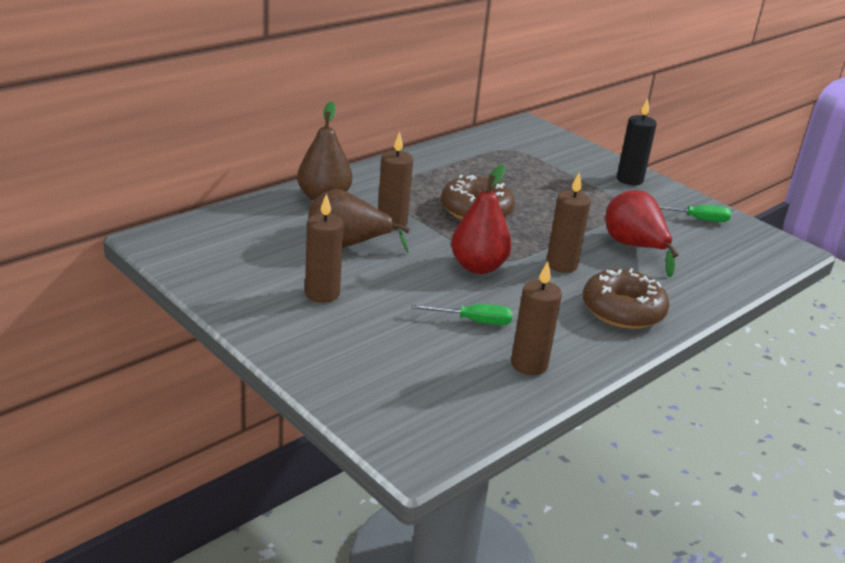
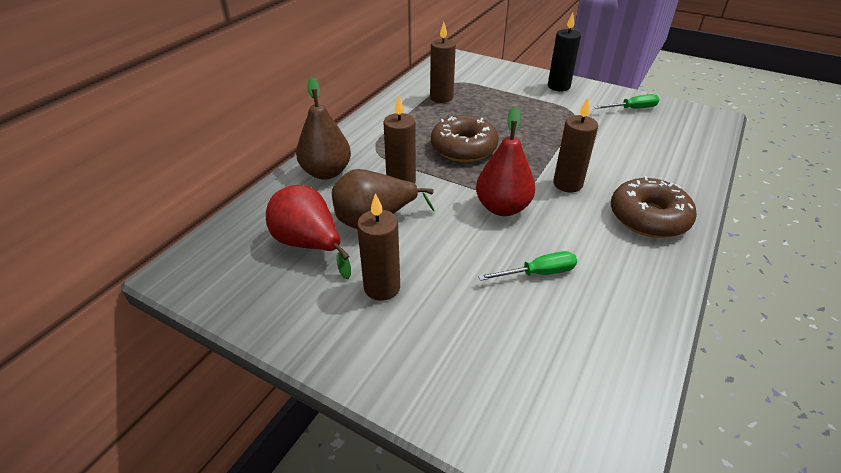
camera: 15 degrees left, 10 degrees up
(529, 364) = (620, 310): brown candle -> brown candle (441, 97)
(634, 247) = (608, 149): red pear -> red pear (309, 244)

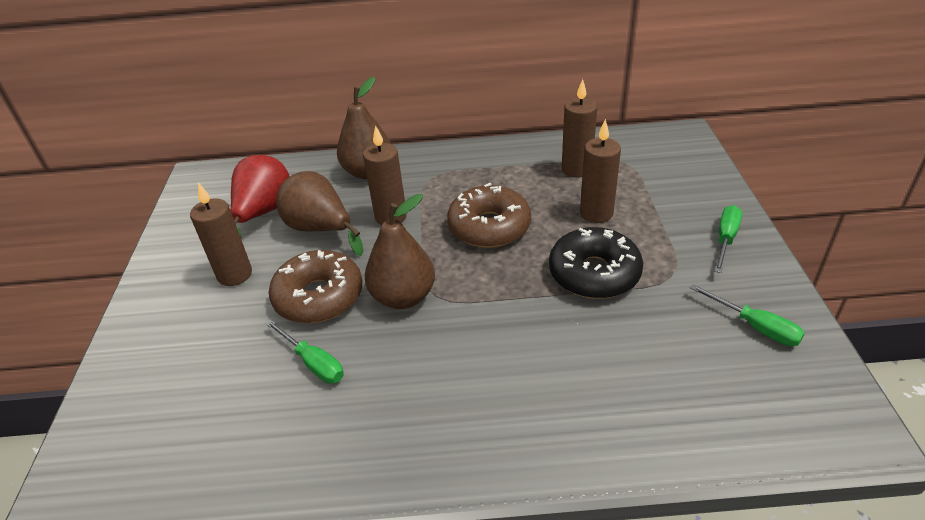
camera: 60 degrees right, 0 degrees up
(502, 208) = (403, 297): red pear -> brown pear
(549, 132) = (594, 273): none -> black donut
(558, 86) = (725, 239): black candle -> green screwdriver
(567, 184) = (492, 329): brown candle -> brown candle (596, 213)
(648, 217) = (484, 423): brown donut -> brown donut (319, 297)

